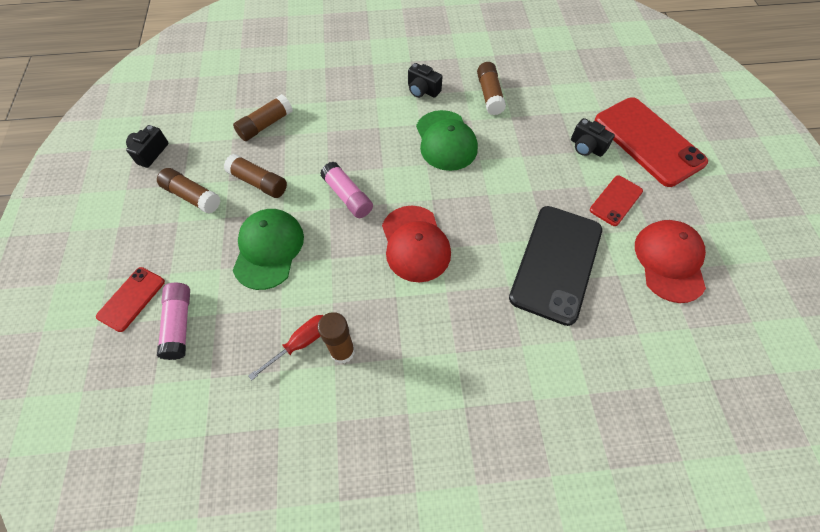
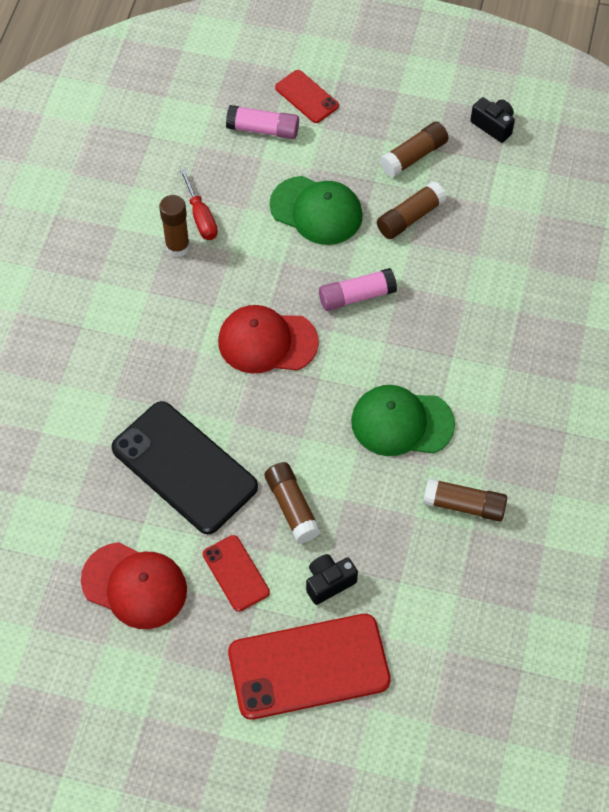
camera: 110 degrees right, 0 degrees up
(265, 125) = (499, 239): brown glue stick -> brown glue stick (292, 507)
(422, 90) = (501, 427): black camera -> none

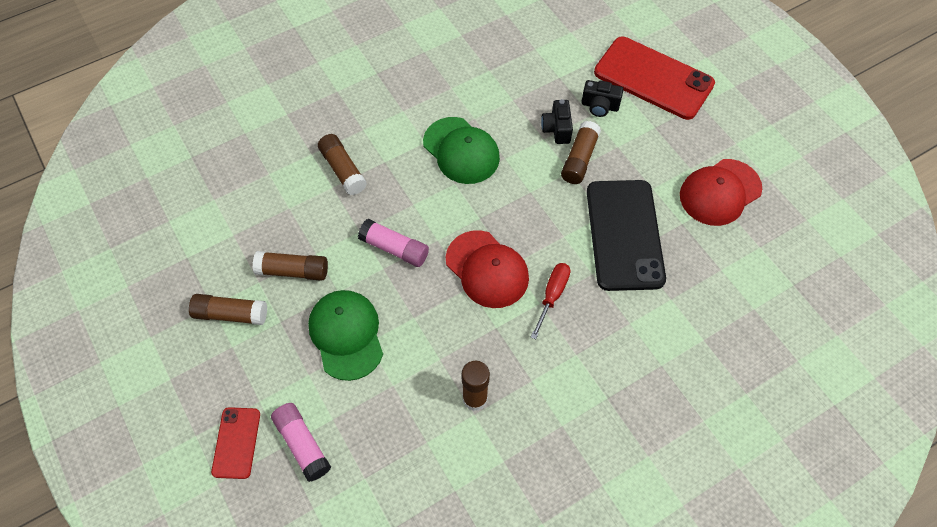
camera: 135 degrees left, 0 degrees up
(134, 585) = (720, 192): red cap -> red cap turned 105 degrees counterclockwise
(201, 217) = (432, 409): red screwdriver -> red screwdriver (552, 296)
(236, 573) = (650, 151): red phone -> none
(464, 505) = (479, 83): brown glue stick -> brown glue stick (343, 170)
(493, 126) = (150, 286): black camera -> black camera (557, 129)

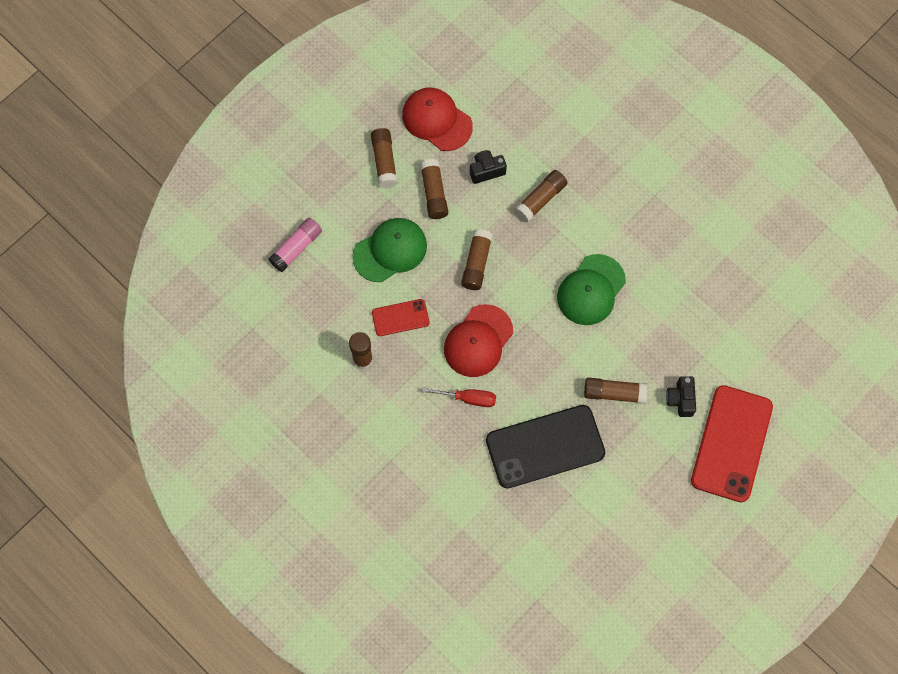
camera: 75 degrees right, 10 degrees up
(236, 442) = (286, 203): red phone -> red phone (400, 317)
(394, 248) = (476, 263): pink glue stick -> brown glue stick
(557, 129) = (641, 366): black camera -> black camera (486, 171)
(720, 192) = (615, 523): red cap -> red cap (437, 120)

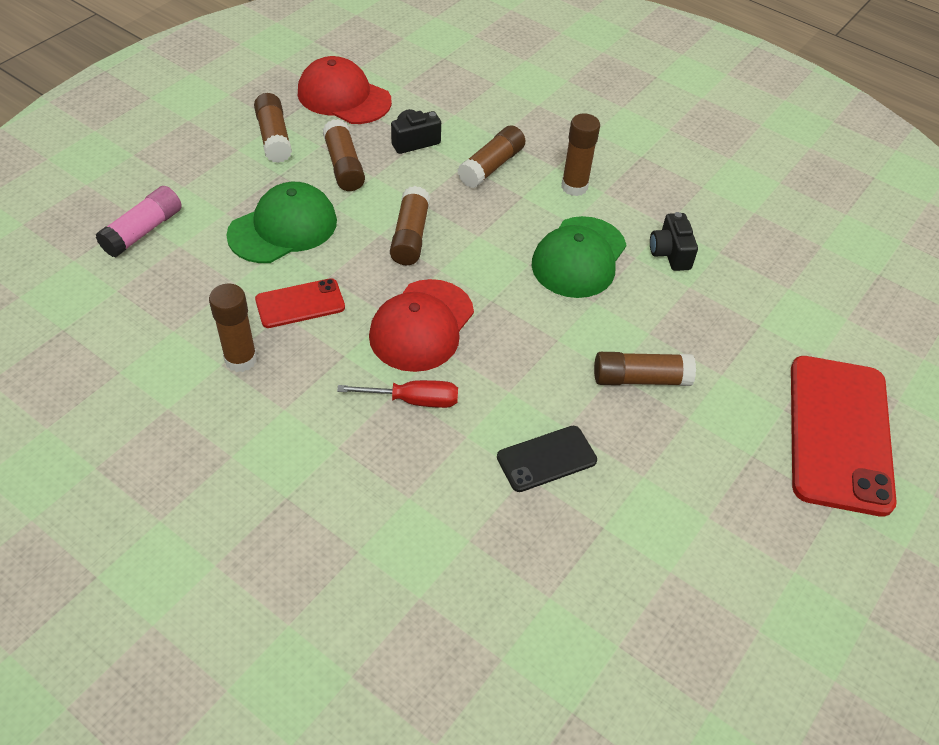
camera: 10 degrees left, 20 degrees down
(545, 446) = (546, 459): black phone -> black phone, size x0.51
(598, 223) = (574, 187): none -> brown glue stick
(680, 399) = (743, 380): black camera -> black camera (670, 253)

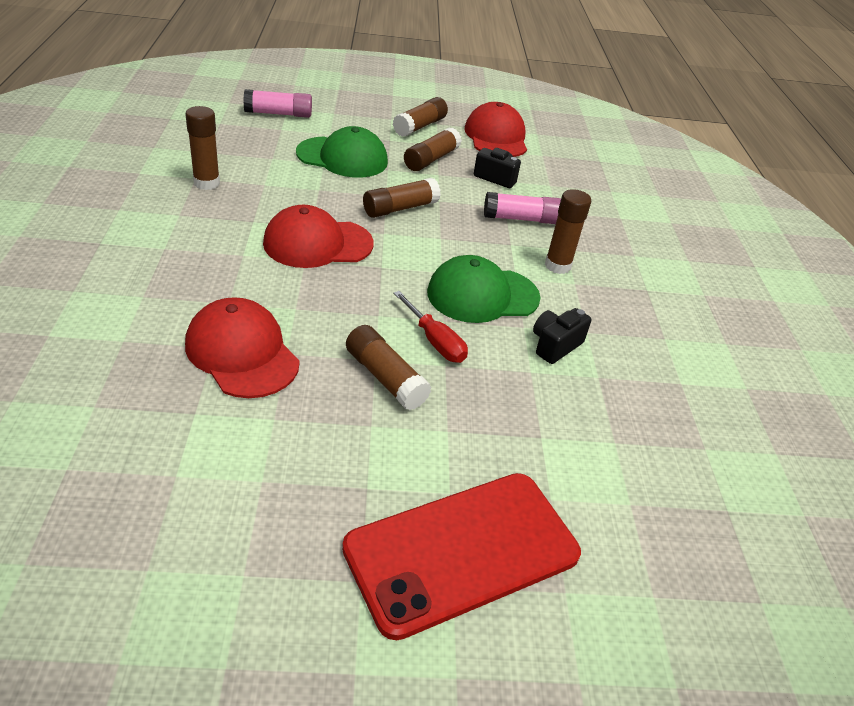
camera: 50 degrees right, 10 degrees down
(300, 303) = (281, 187): red phone -> none
(413, 400) = (239, 265): red screwdriver -> red screwdriver (434, 341)
(491, 166) = (521, 219): brown glue stick -> pink glue stick
(546, 459) = (242, 353): black phone -> red cap

